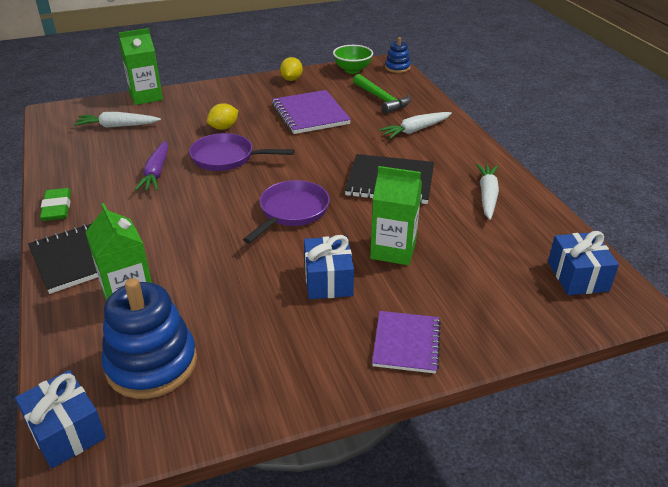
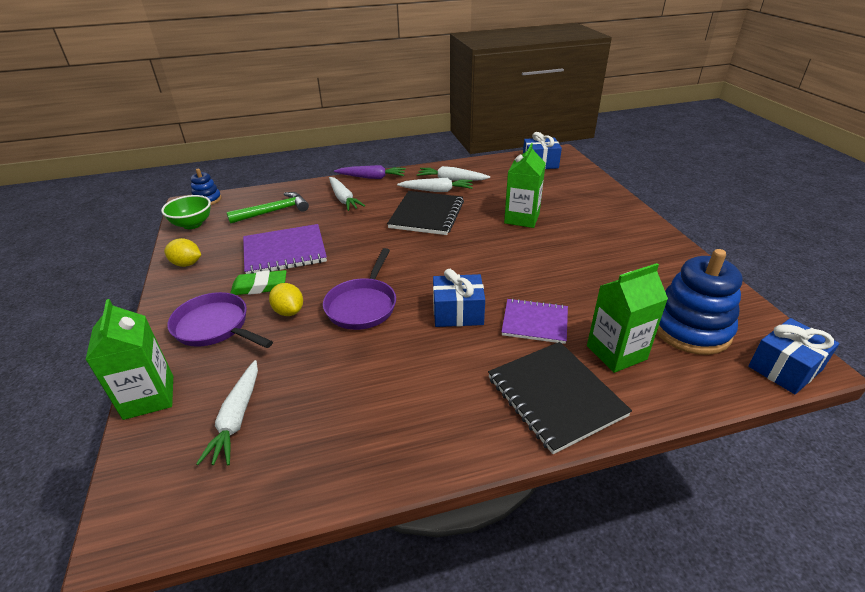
camera: 85 degrees left, 0 degrees up
(57, 208) = (458, 448): green eraser -> green eraser (259, 286)
(156, 173) = (384, 359): purple carrot -> purple carrot (372, 177)
(292, 211) = (470, 262): purple pan -> purple pan (215, 326)
(328, 280) = (563, 246): blue gift -> blue gift (458, 313)
(406, 343) = (620, 219): purple notebook -> purple notebook (535, 322)
(453, 186) = (437, 190): none -> white carrot

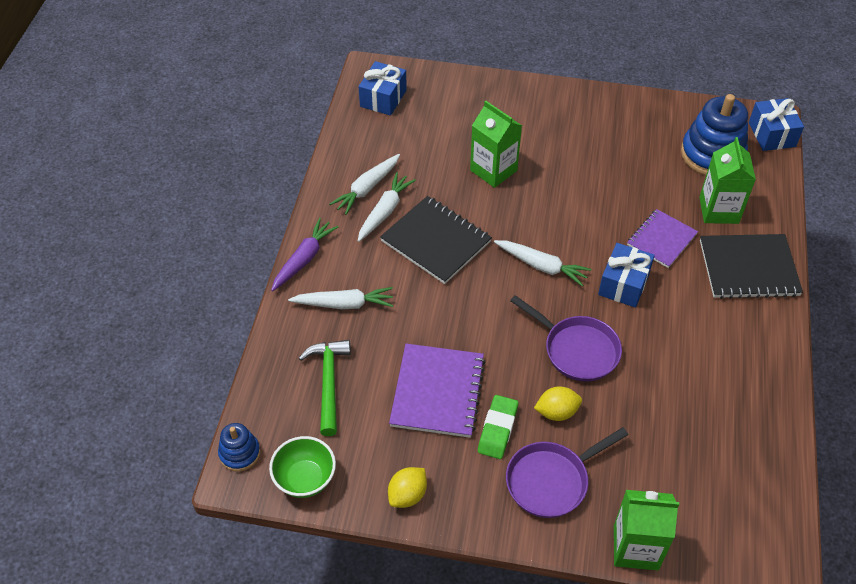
camera: 65 degrees left, 15 degrees up
(237, 418) = (690, 480): white carrot -> white carrot (541, 266)

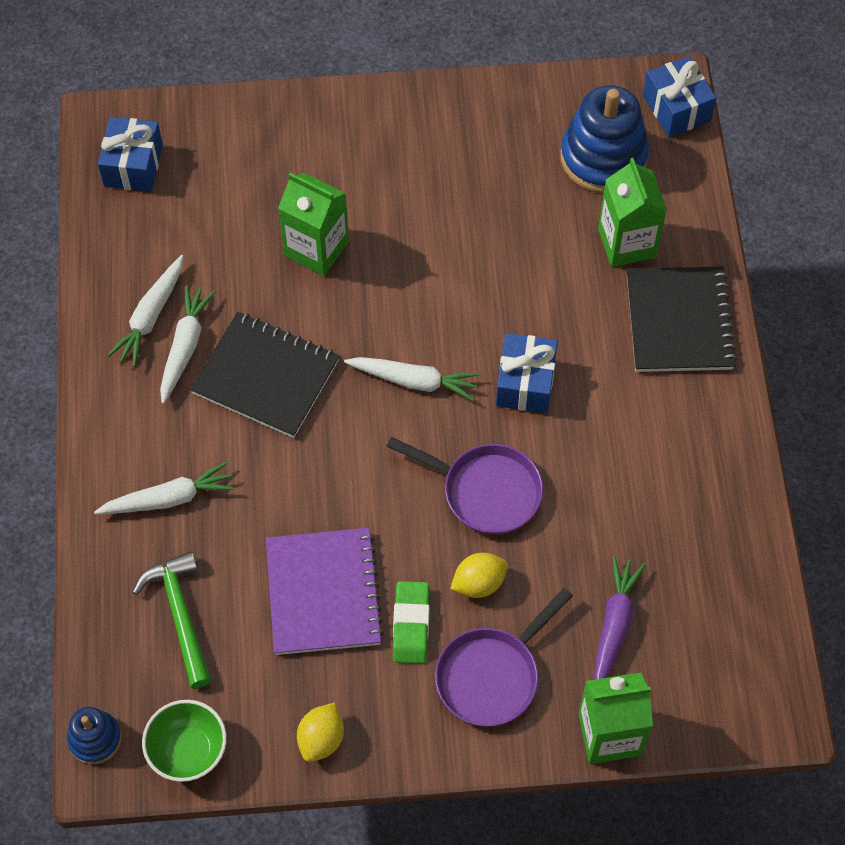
camera: 15 degrees left, 10 degrees up
(304, 259) = (96, 445): purple carrot -> purple carrot (614, 625)
(661, 239) = (561, 305): purple notebook -> none
(748, 268) = (679, 322): black notebook -> black notebook turned 75 degrees counterclockwise

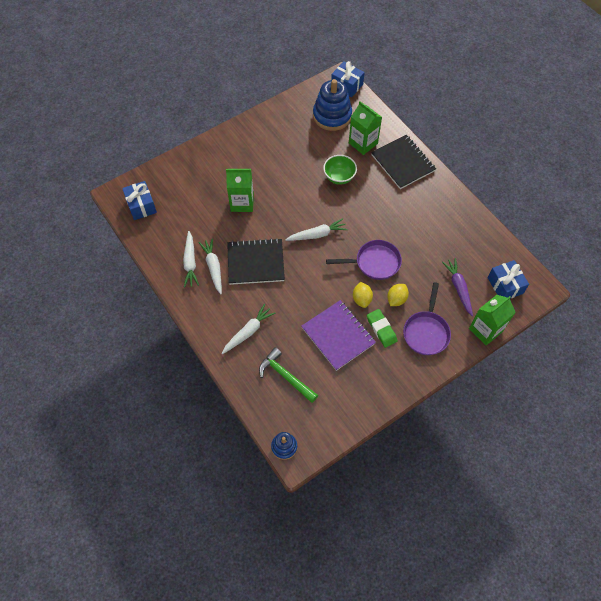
camera: 30 degrees left, 0 degrees up
(188, 751) = (327, 429): green bowl -> green bowl (339, 177)
(321, 739) = (377, 394): yellow lemon -> yellow lemon (361, 299)
(525, 383) = (361, 214): blue gift -> blue gift (505, 285)

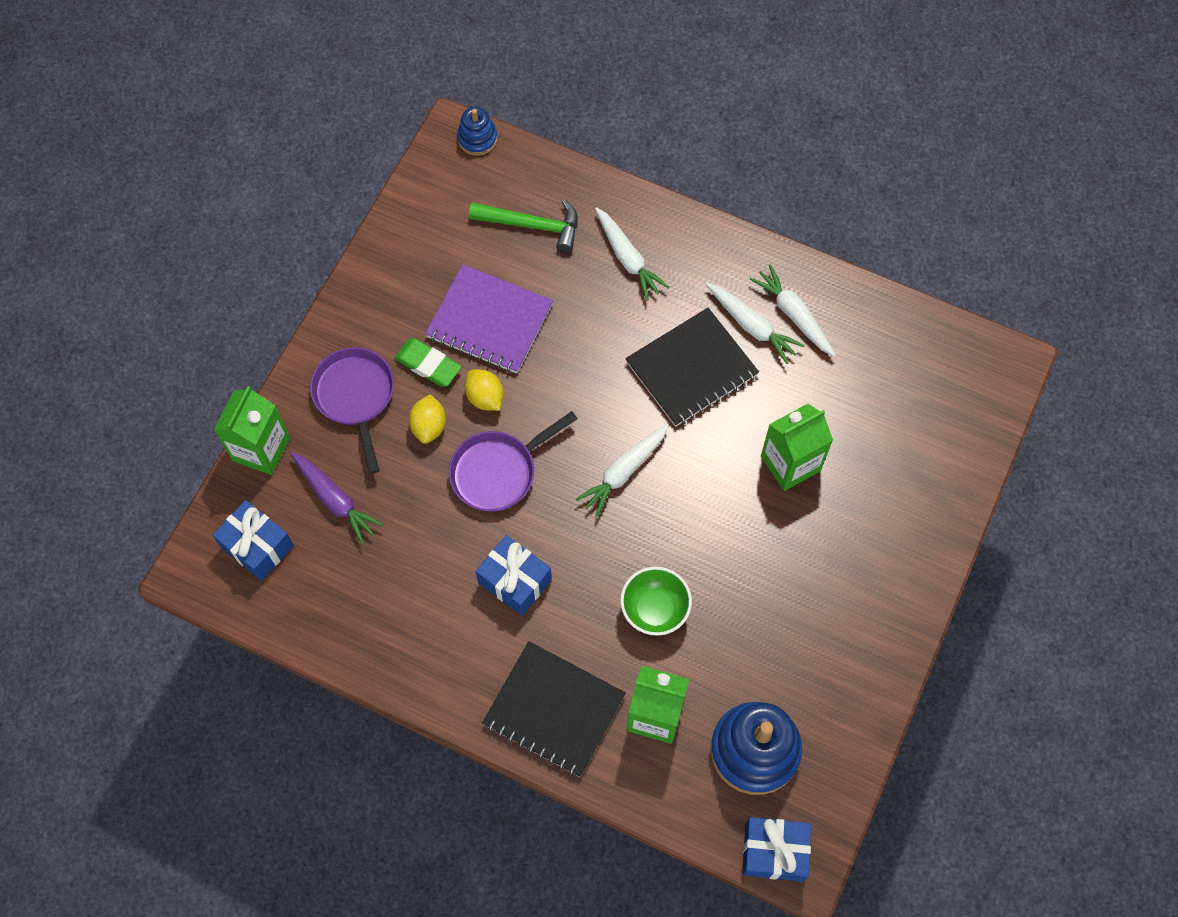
camera: 150 degrees right, 5 degrees up
(141, 206) = (950, 366): blue gift -> blue gift (515, 581)
(248, 331) = (627, 258): white carrot -> white carrot turned 45 degrees counterclockwise

